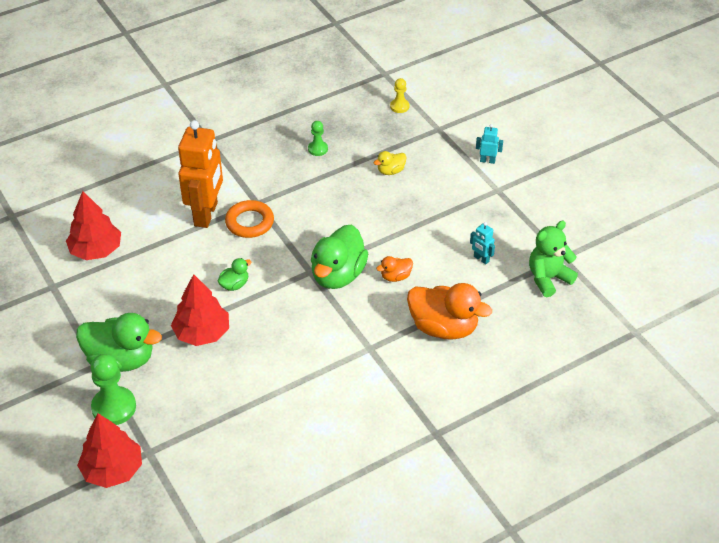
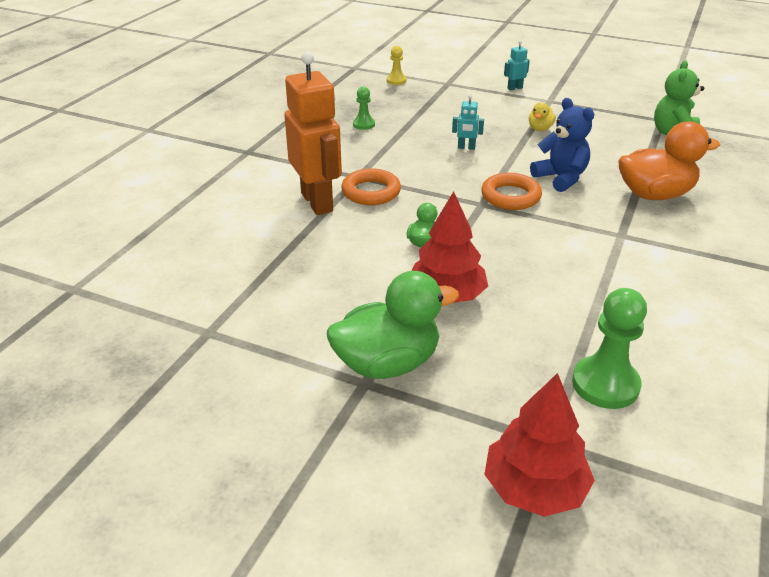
camera: 35 degrees left, 10 degrees down
(96, 250) = (226, 277): red tree -> none
(114, 407) = (443, 417): green pawn -> green pawn (605, 384)
(338, 275) = (510, 196): green duck -> orange ring
(390, 171) = (448, 117): yellow duck -> yellow duck (540, 129)
(395, 277) = (561, 178): orange duck -> blue teddy bear
(481, 259) = (607, 142): turquoise robot -> turquoise robot (466, 147)

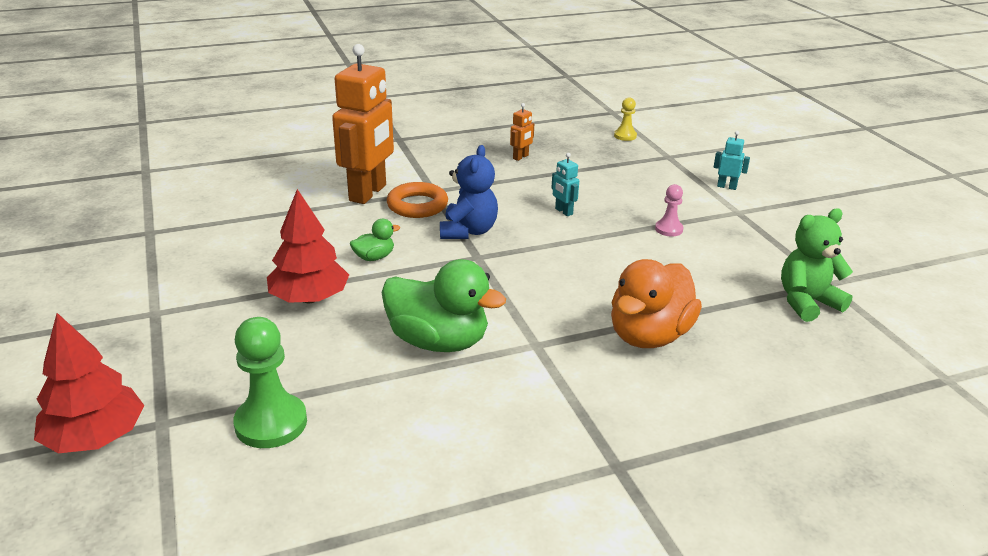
camera: 45 degrees right, 5 degrees down
(364, 124) = (521, 157): green pawn -> orange robot
(387, 363) = (187, 311): green duck -> green duck (438, 342)
(510, 196) = (513, 264): orange ring -> none
(540, 129) = (668, 229): yellow duck -> pink pawn
(561, 178) = (590, 275): blue teddy bear -> blue teddy bear (468, 231)
(655, 194) = (649, 336): orange duck -> orange duck turned 90 degrees clockwise

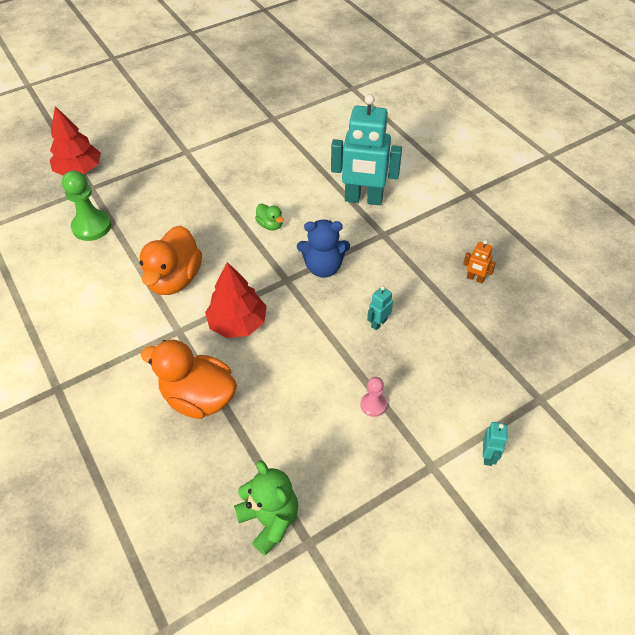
camera: 80 degrees right, 20 degrees up
(309, 298) = (213, 208): red tree -> red tree (238, 323)
(368, 193) = (363, 199): orange robot -> turquoise robot
(417, 205) = (354, 230): orange ring -> none
(438, 342) = (174, 279): green duck -> orange duck
(625, 136) = (573, 356): yellow pawn -> none

